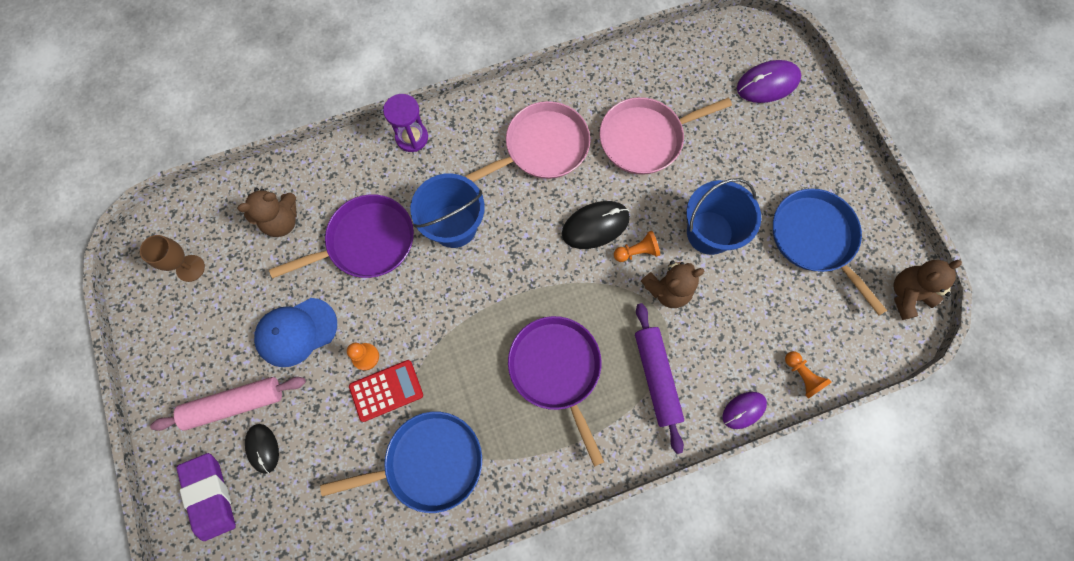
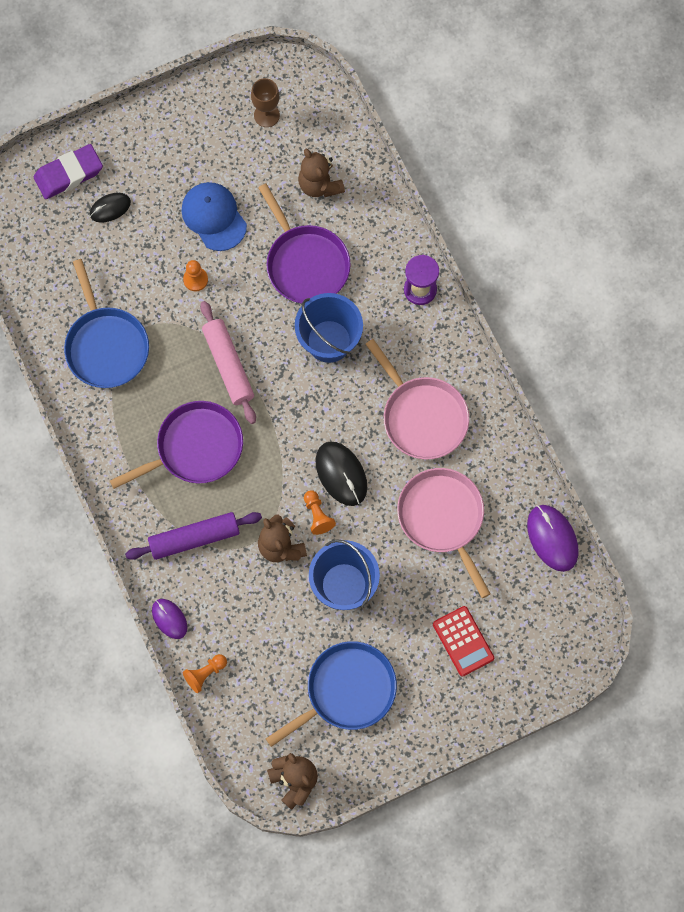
camera: 85 degrees right, 0 degrees up
(235, 404) = (146, 178): pink rolling pin -> pink rolling pin (228, 365)
(386, 390) = (166, 302): red calculator -> red calculator (463, 641)
(767, 83) = (523, 645): purple mouse -> purple mouse (552, 538)

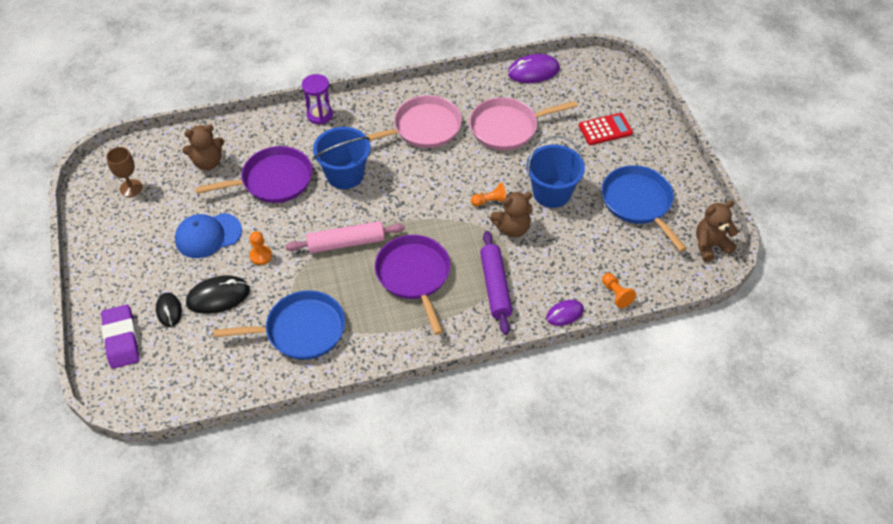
camera: 80 degrees left, 20 degrees down
(341, 474) = (459, 182): black mouse -> black mouse (218, 296)

